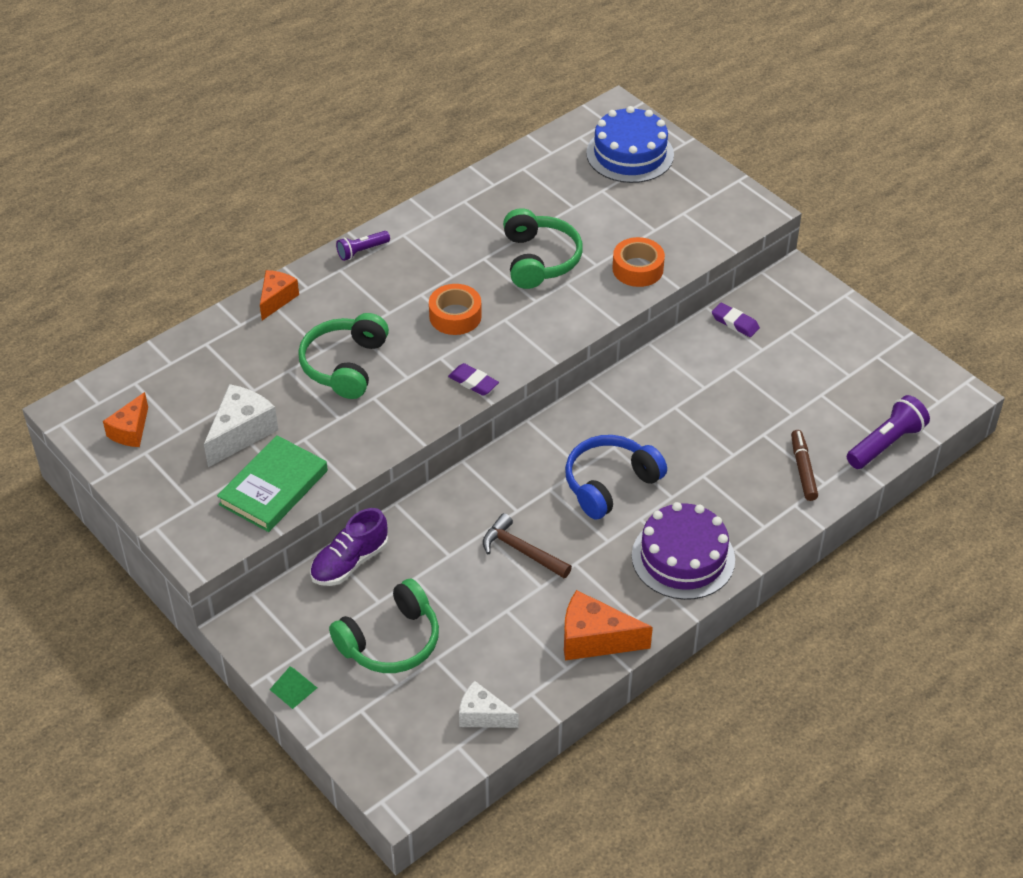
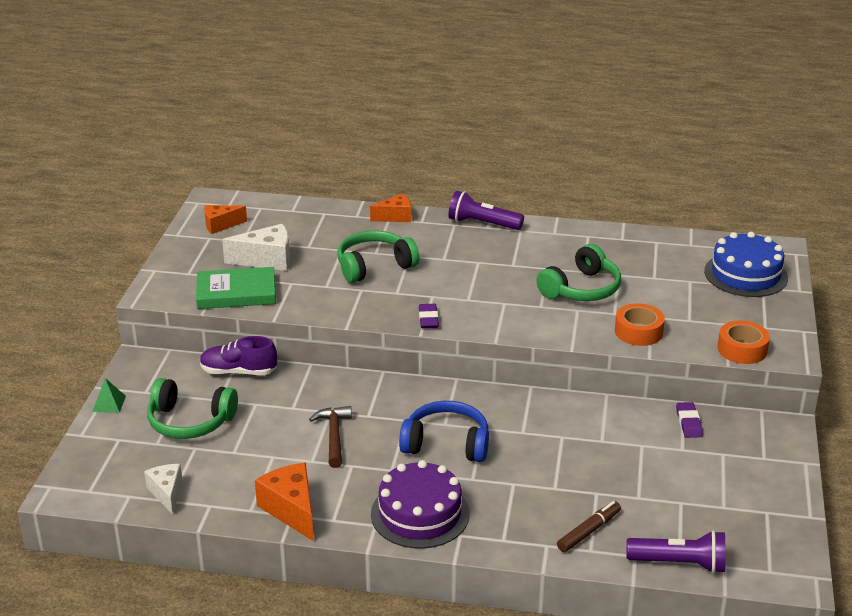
camera: 50 degrees right, 15 degrees down
(362, 251) = (482, 224): purple flashlight -> purple flashlight, size x1.64
(455, 316) = (478, 283): orange tape -> orange tape (742, 349)

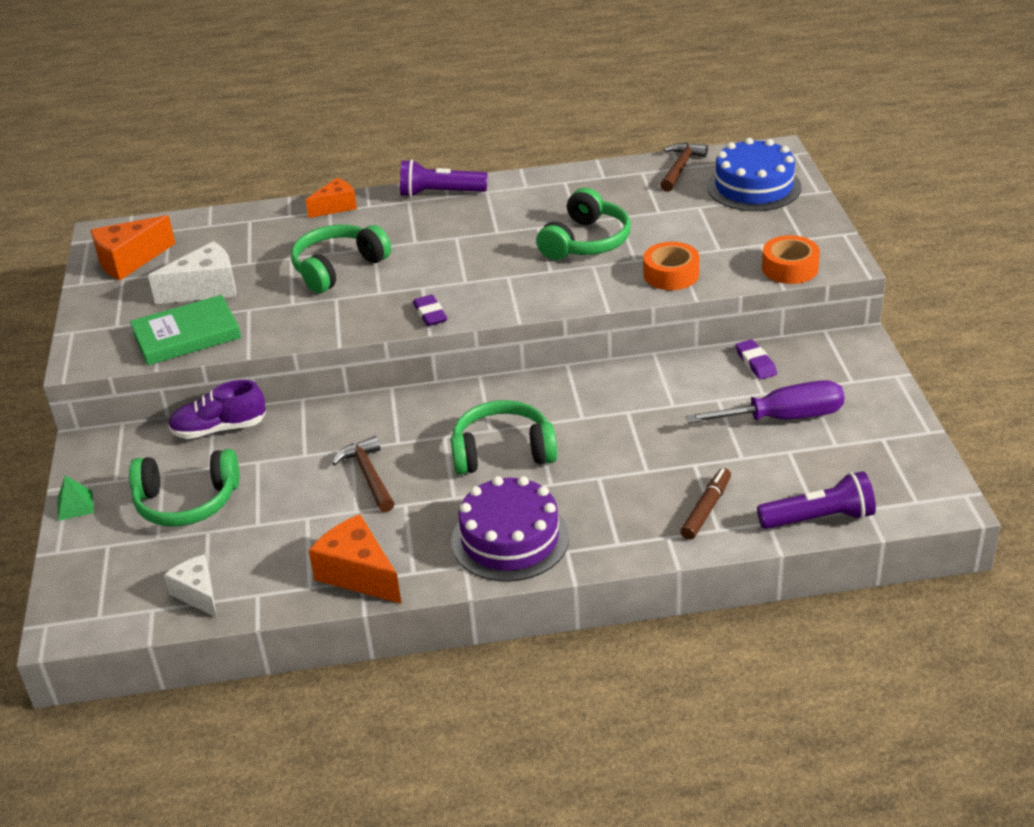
camera: 15 degrees left, 5 degrees up
(220, 225) = (129, 261): orange cheese -> orange cheese, size x1.52
(446, 444) = (502, 452): blue headphones -> green headphones
(690, 245) = (680, 168): none -> brown hammer
(690, 474) = (783, 418): none -> purple screwdriver

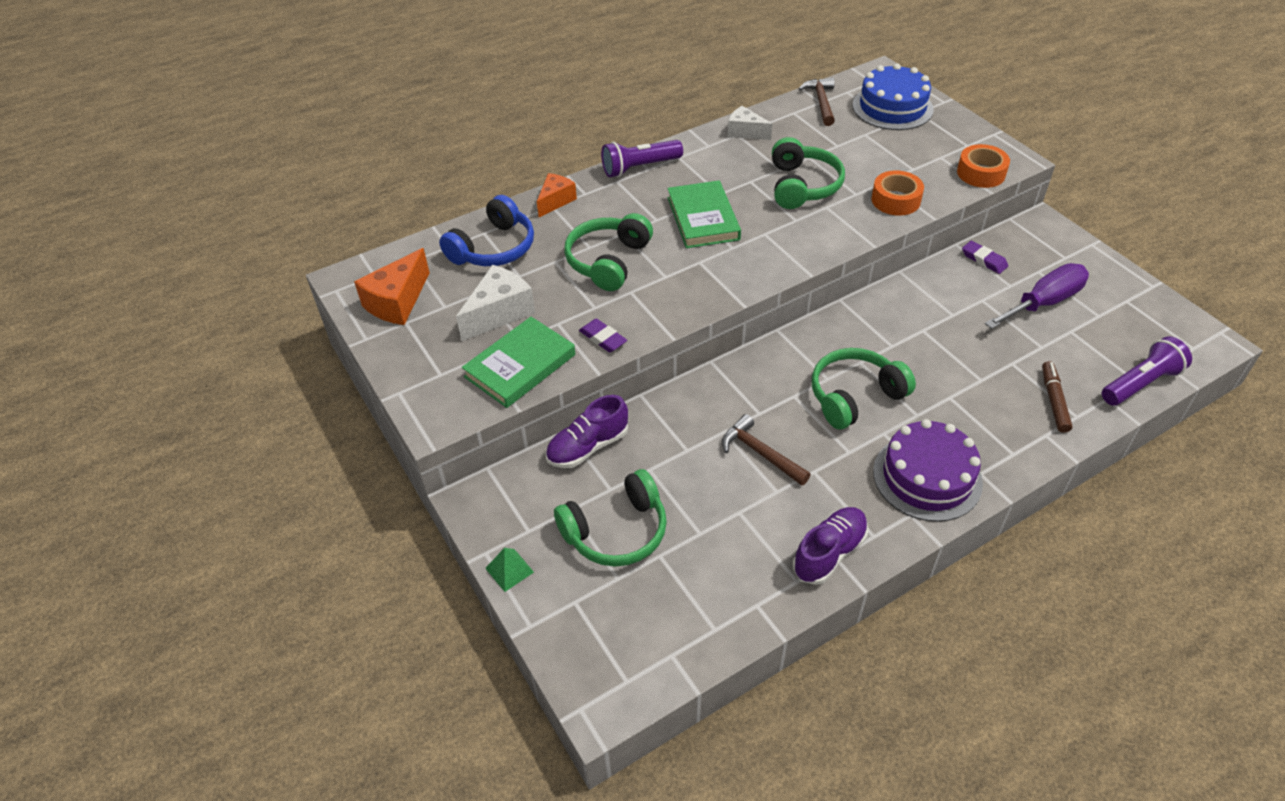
camera: 25 degrees left, 10 degrees up
(197, 594) = (702, 623): white cheese -> white cheese (745, 132)
(246, 235) = (493, 248): none -> blue headphones
(358, 574) = (829, 553): orange cheese -> purple shoe
(430, 314) = (728, 286): purple eraser -> purple eraser (603, 338)
(460, 250) = (703, 218): none -> green book

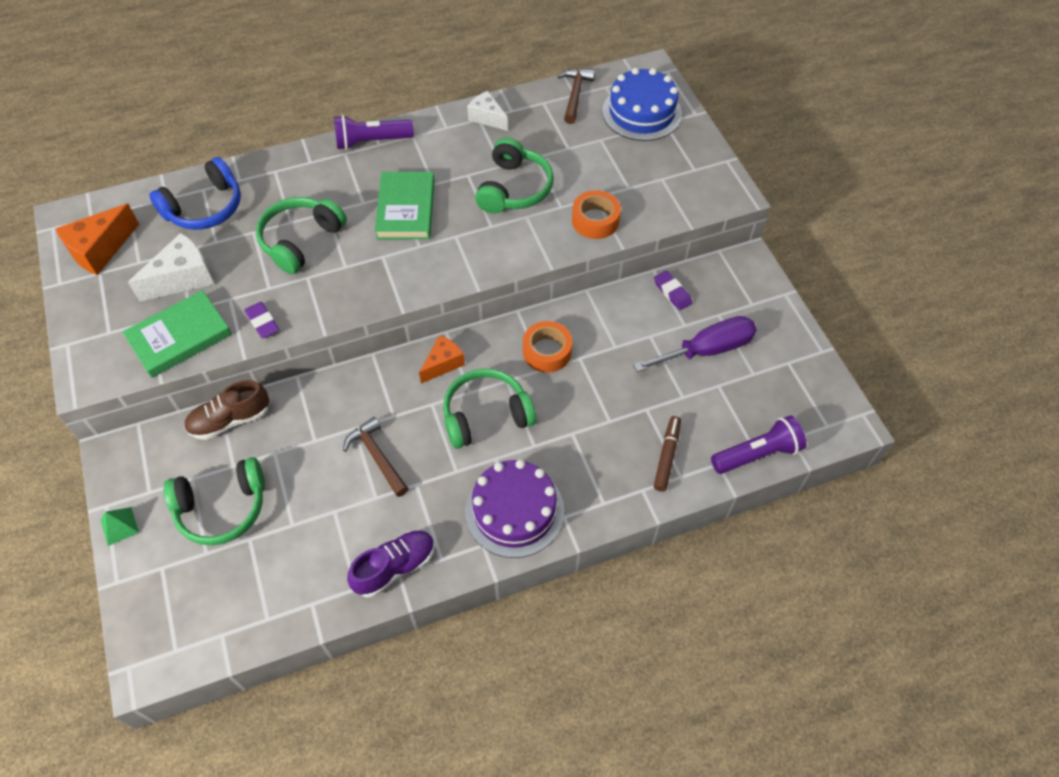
camera: 10 degrees right, 10 degrees up
(555, 201) = (280, 166): orange cheese -> orange cheese (443, 364)
(588, 447) = (230, 420): purple shoe -> brown shoe
(981, 173) = (692, 204): orange tape -> orange tape (547, 352)

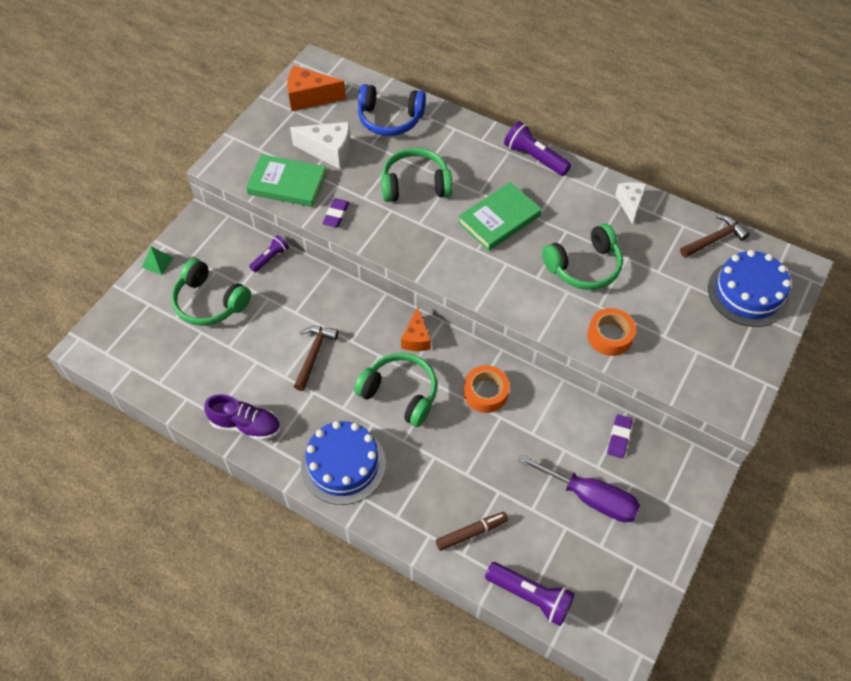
camera: 50 degrees right, 0 degrees up
(230, 420) = (270, 258): brown shoe -> purple flashlight
(443, 364) = (416, 338): orange cheese -> orange cheese turned 90 degrees clockwise
(514, 511) = (343, 464): purple cake -> blue cake

